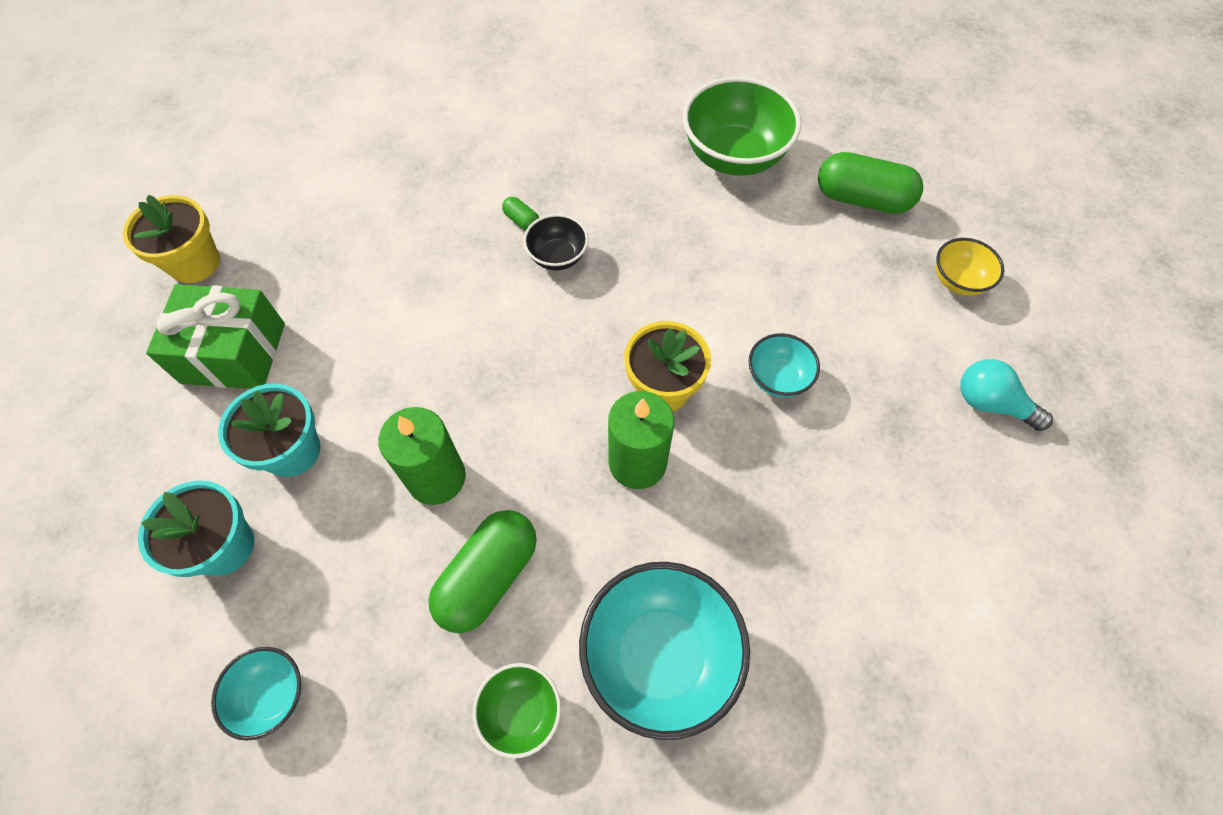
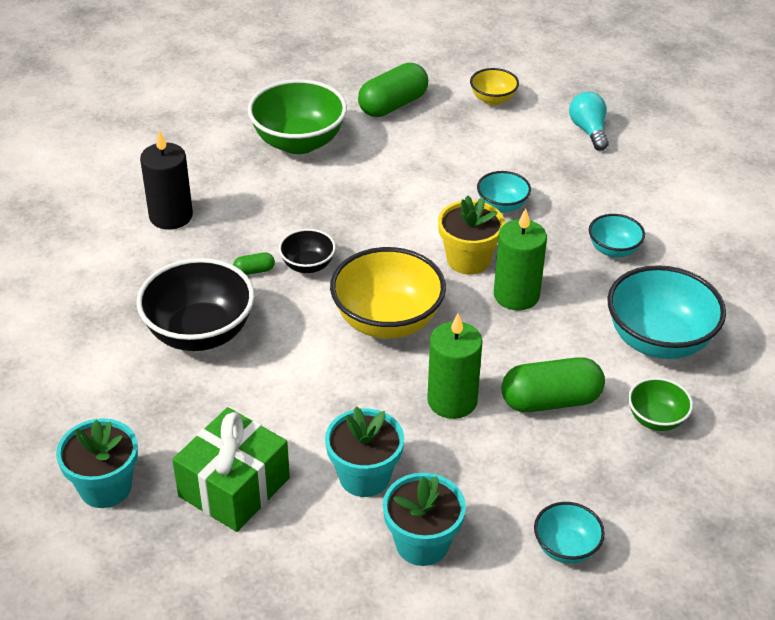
camera: 60 degrees left, 20 degrees down
(195, 263) = (105, 487): yellow flower pot -> turquoise flower pot
(414, 226) = (200, 333): none -> black bowl
(488, 577) = (550, 401): green capsule -> green capsule turned 75 degrees counterclockwise
(520, 362) = (387, 321): none -> yellow bowl
(554, 124) = (171, 216): none -> black candle
(789, 531) = (613, 250): none -> turquoise bowl
(991, 403) = (589, 131): turquoise light bulb -> turquoise light bulb turned 105 degrees clockwise

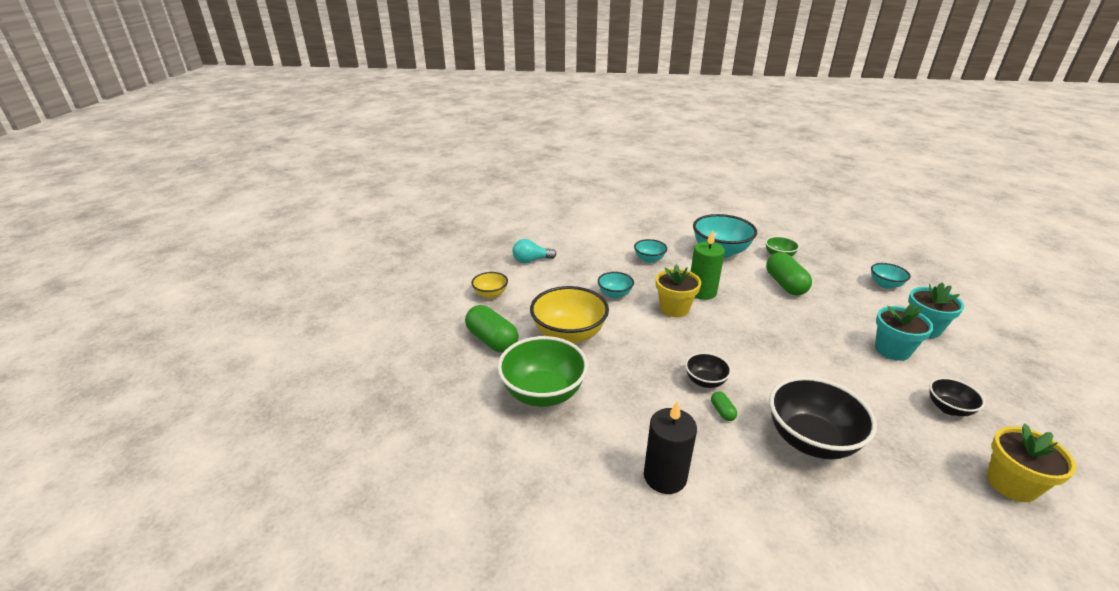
camera: 90 degrees left, 10 degrees down
(105, 487) = (1011, 484): turquoise flower pot -> yellow flower pot
(234, 487) = (948, 408): green gift -> black bowl
(387, 321) = (749, 342): yellow bowl -> yellow bowl (569, 334)
(452, 400) = (806, 317): green candle -> none

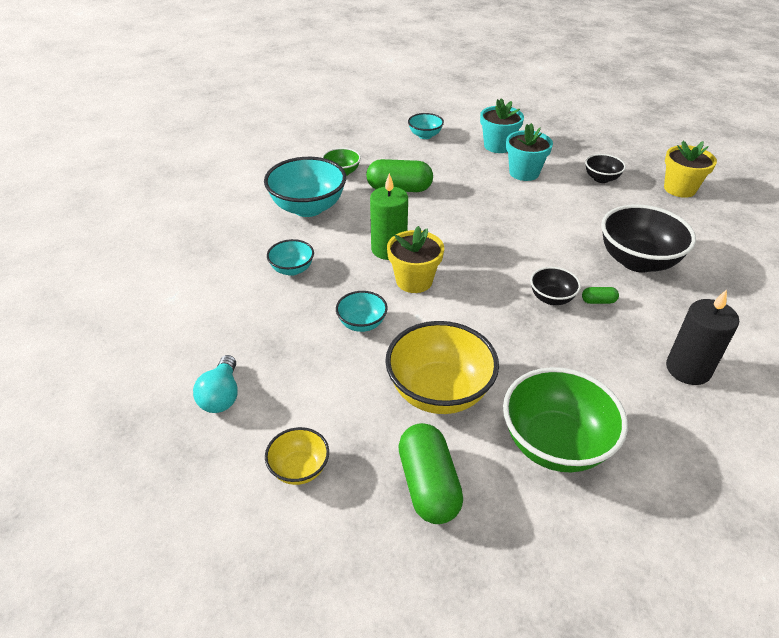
camera: 75 degrees left, 10 degrees up
(492, 340) = (428, 485): green capsule -> green capsule turned 75 degrees counterclockwise

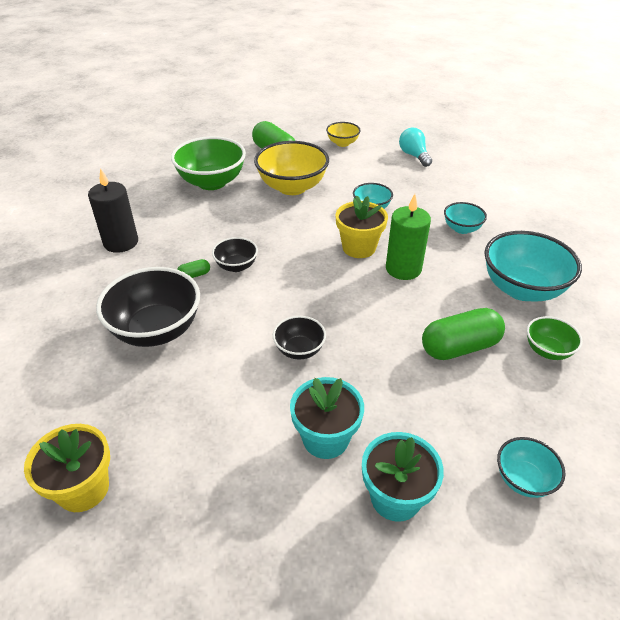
camera: 155 degrees right, 0 degrees up
(601, 179) = (208, 468): black bowl -> black bowl (299, 350)

